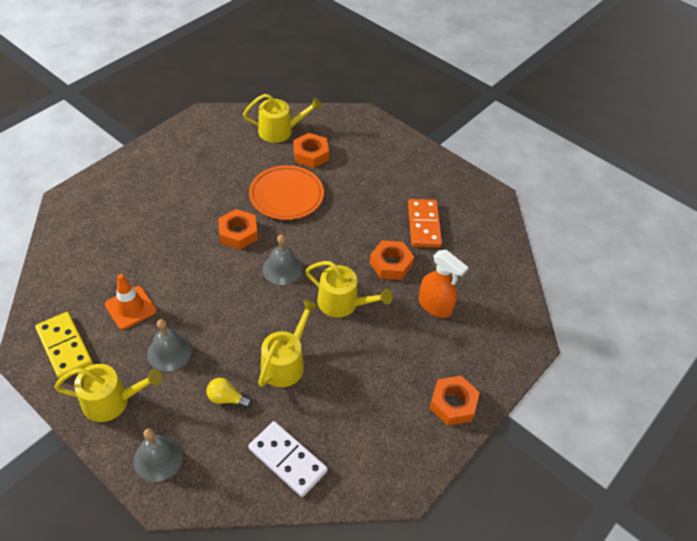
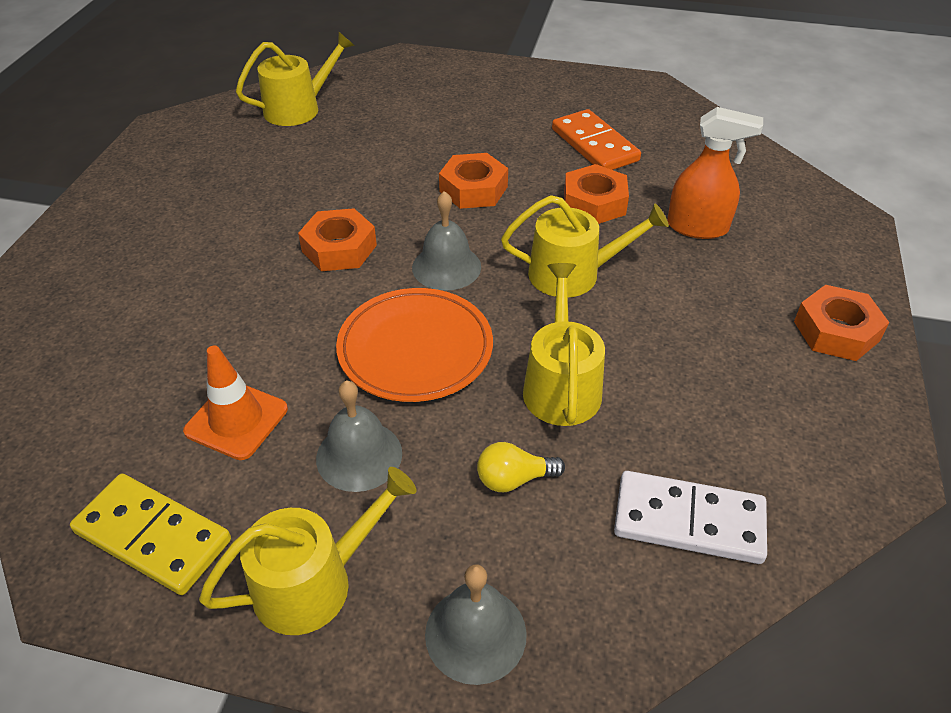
camera: 25 degrees left, 5 degrees down
(286, 195) = (373, 177): orange plate -> orange plate (415, 349)
(311, 154) = (367, 120): orange nut -> orange nut (473, 189)

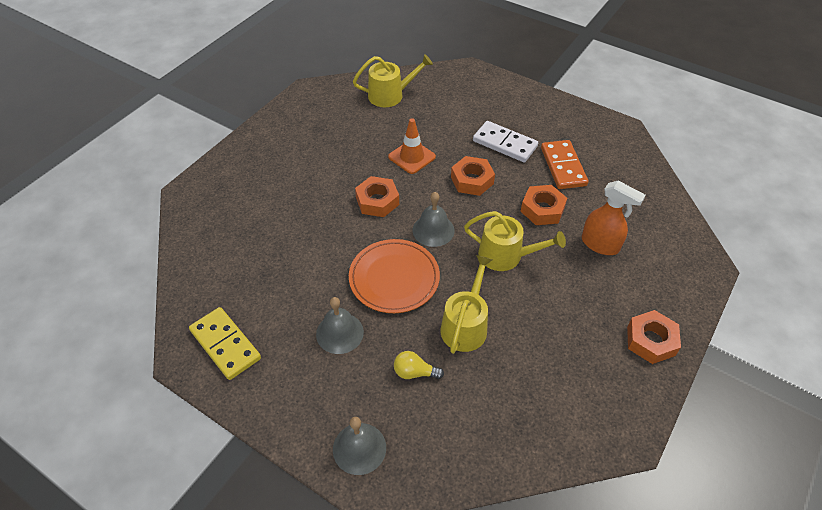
camera: 20 degrees right, 5 degrees up
(236, 420) = (285, 293): orange traffic cone -> orange traffic cone (412, 157)
(314, 582) = (292, 394): yellow watering can -> none
(689, 520) = (498, 427): white domino -> white domino (505, 144)

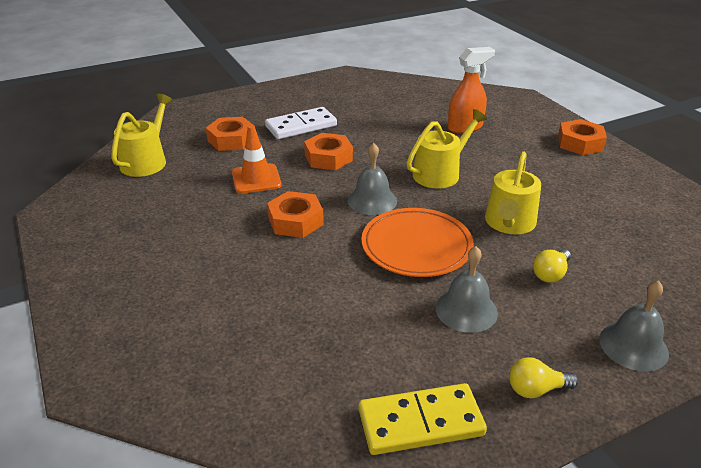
camera: 60 degrees left, 15 degrees down
(282, 397) = (536, 389): none -> yellow light bulb
(465, 325) = (509, 223): yellow watering can -> yellow watering can turned 120 degrees counterclockwise
(542, 209) = (401, 137): orange nut -> orange nut (231, 140)
(563, 166) = (361, 111): orange domino -> none

